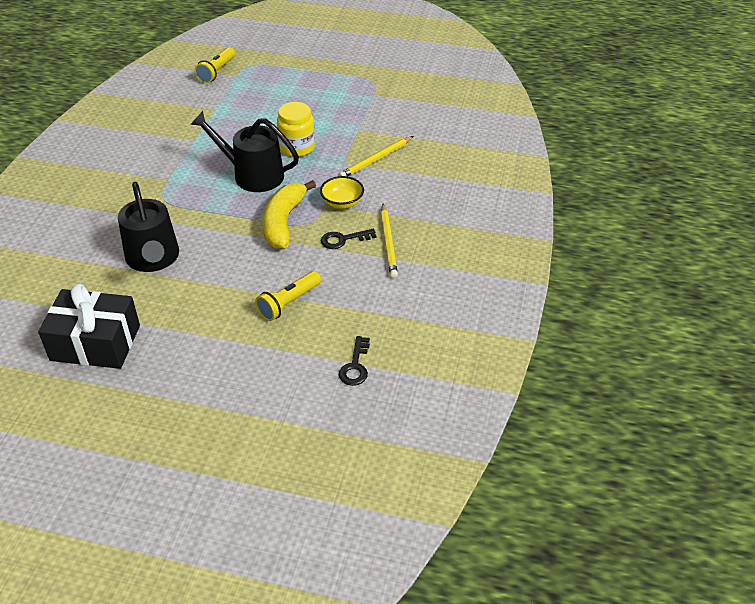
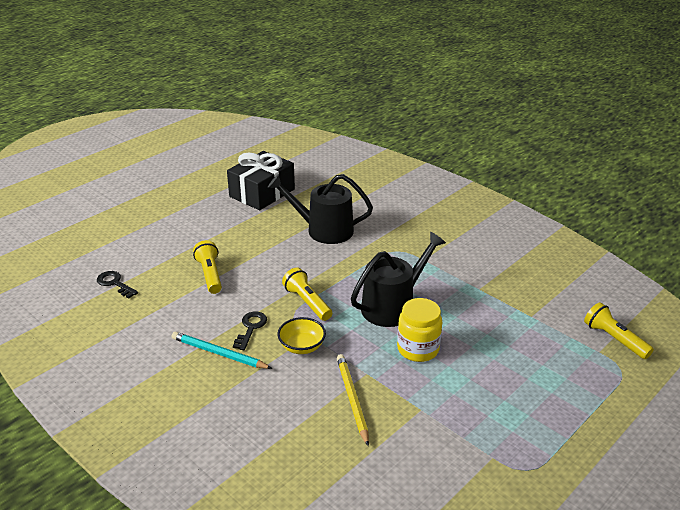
camera: 120 degrees right, 10 degrees down
(283, 222) = (307, 302): yellow banana -> yellow flashlight
(388, 242) = (219, 353): yellow pencil -> turquoise pencil

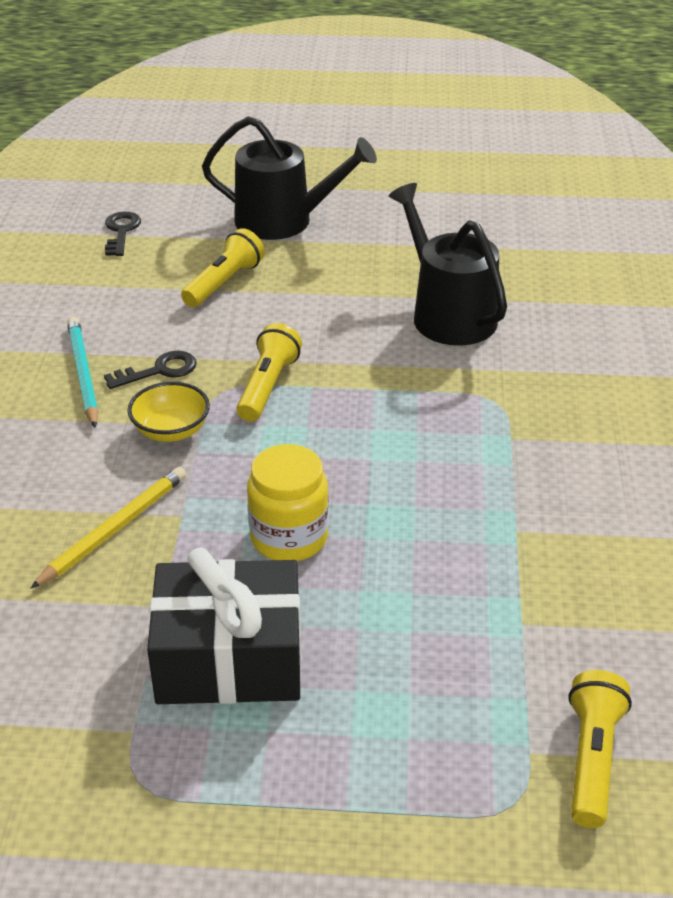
camera: 50 degrees right, 5 degrees up
(262, 193) = (455, 221): black gift -> black gift (229, 658)
(392, 306) = (357, 465): black watering can -> black watering can (283, 221)

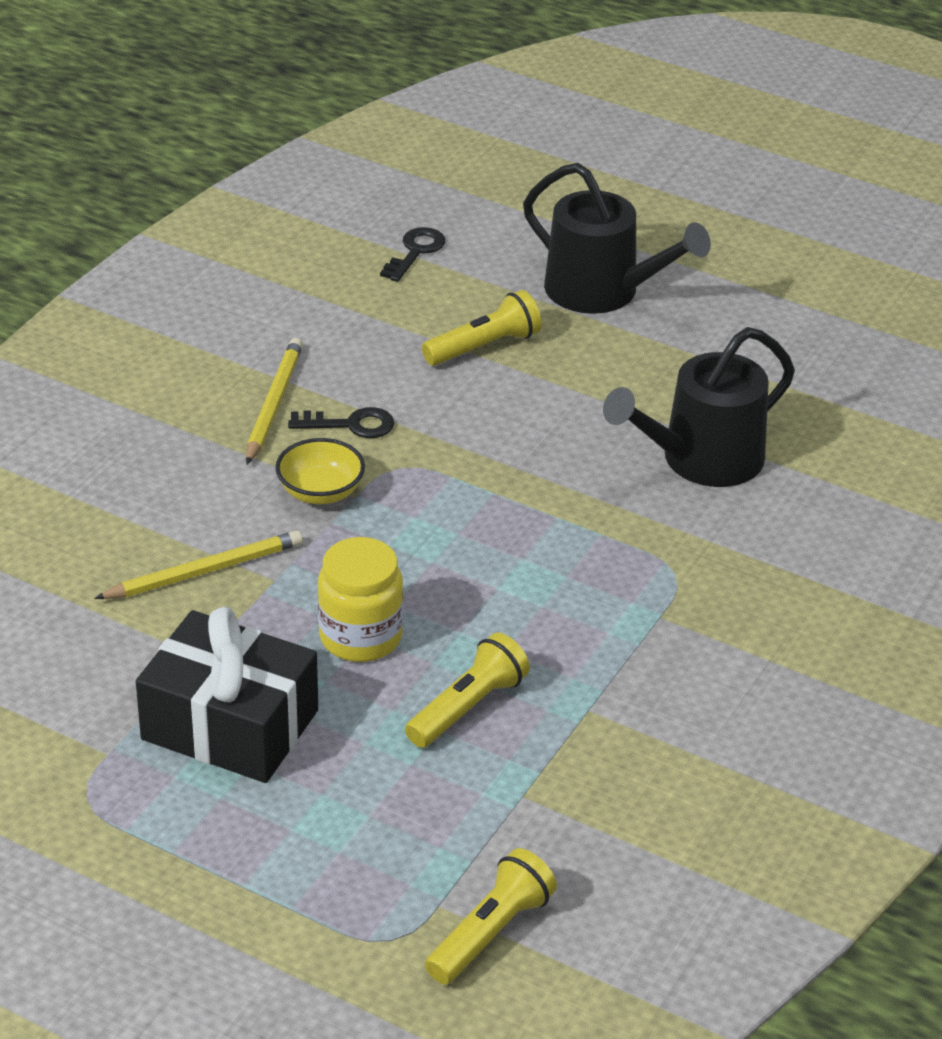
camera: 25 degrees right, 0 degrees up
(83, 374) = (273, 404): turquoise pencil -> yellow pencil
(267, 386) = (448, 478): yellow flashlight -> yellow flashlight (467, 707)
(448, 314) = (702, 460): black watering can -> black watering can turned 120 degrees counterclockwise

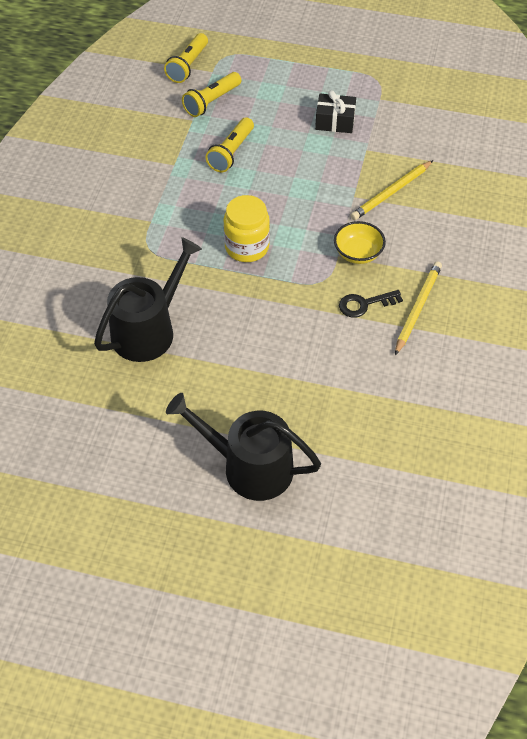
camera: 165 degrees right, 15 degrees up
(230, 725) = (335, 121): black gift -> black gift, size x0.56
(273, 404) = (417, 308): yellow pencil -> yellow pencil turned 150 degrees counterclockwise
(360, 637) = (296, 175): yellow jar -> yellow jar (247, 247)
(415, 252) = (395, 473): black key -> none
(484, 347) = (311, 390): yellow flashlight -> yellow flashlight (212, 102)

